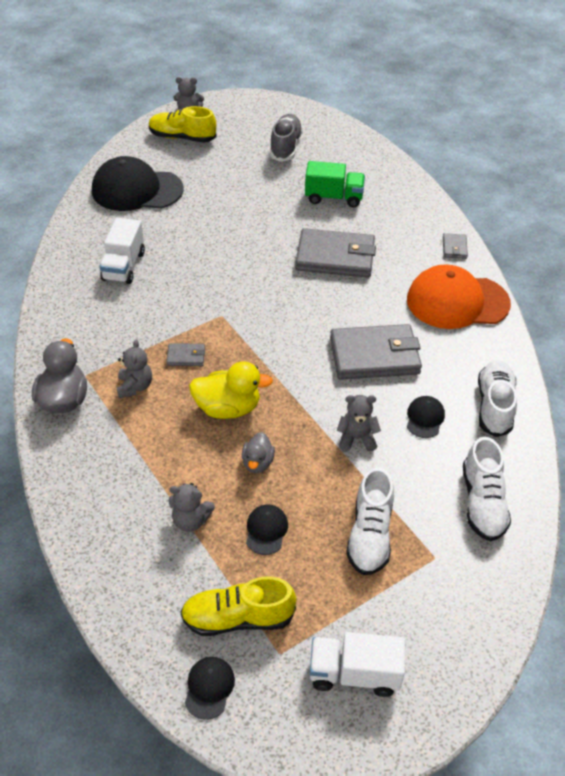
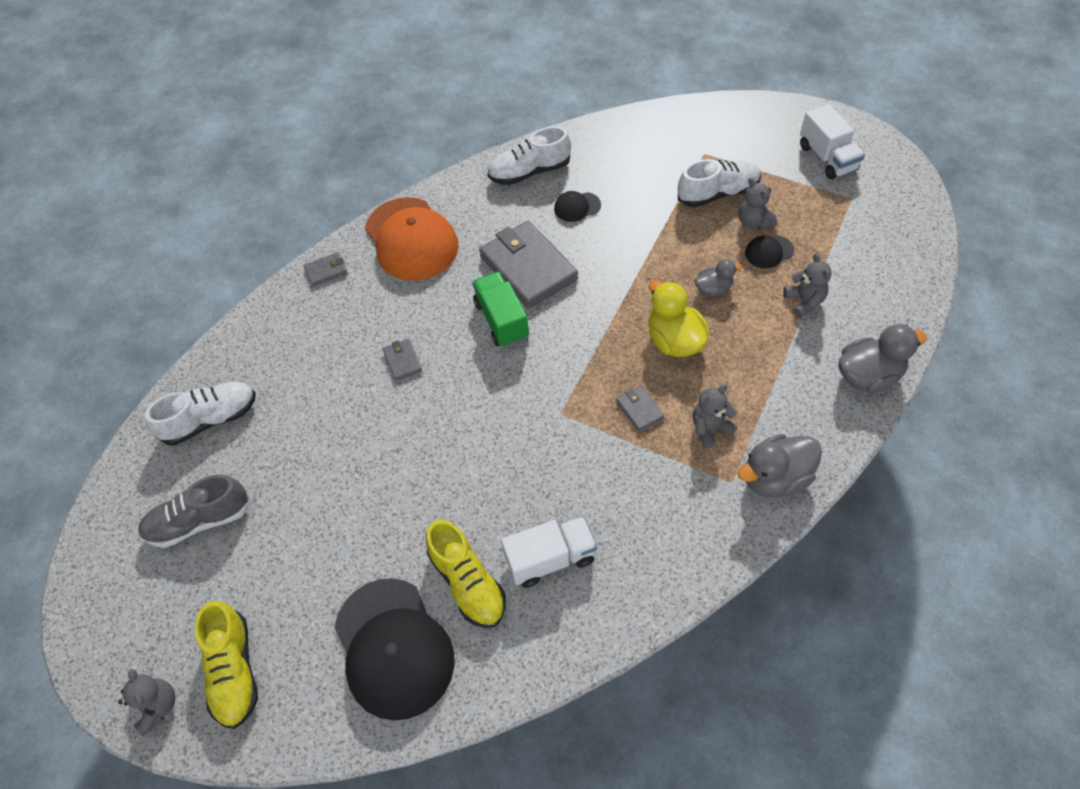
camera: 115 degrees left, 10 degrees up
(83, 515) = (868, 376): none -> grey duck
(209, 688) = (910, 221): black cap -> none
(238, 618) = (850, 231): yellow shoe -> yellow shoe (467, 582)
(334, 198) = (291, 413): green truck -> green truck (501, 320)
(335, 257) = (402, 361): grey wallet -> grey wallet, size x0.44
(356, 438) = (633, 239): grey teddy bear -> grey teddy bear (754, 222)
(482, 503) = (634, 146): white shoe -> white shoe (210, 419)

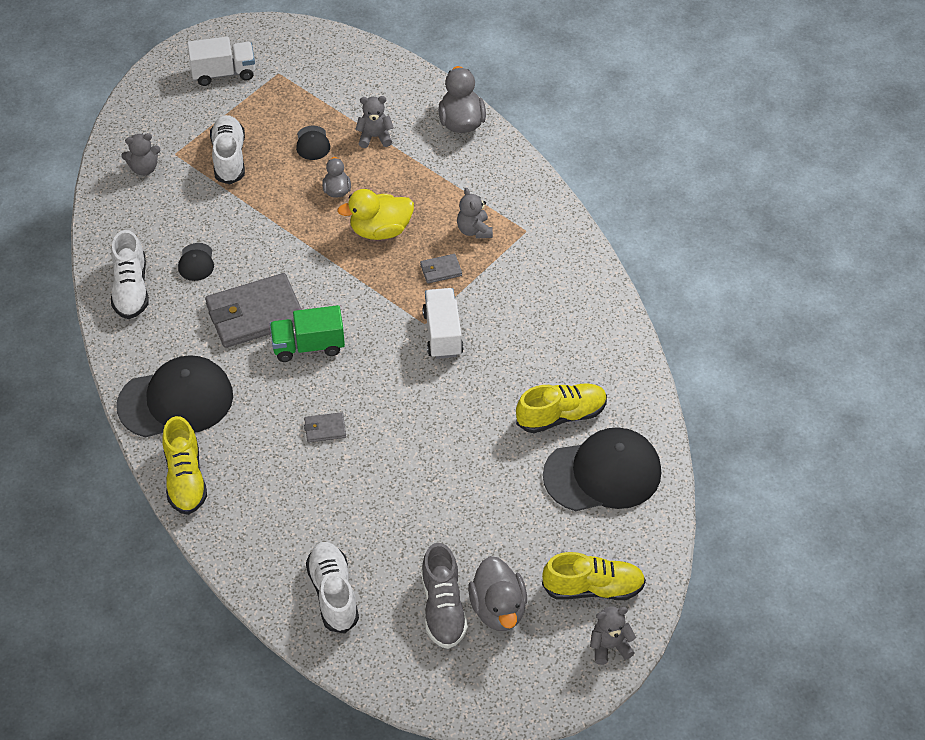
camera: 80 degrees left, 5 degrees down
(326, 271) = (185, 478): grey wallet -> yellow shoe
(411, 239) = (176, 400): orange cap -> black cap
(550, 559) = (556, 358): white truck -> white truck (442, 334)
(754, 222) = (274, 143): grey teddy bear -> grey teddy bear (144, 168)
(775, 478) = (531, 204): grey duck -> grey duck (498, 609)

